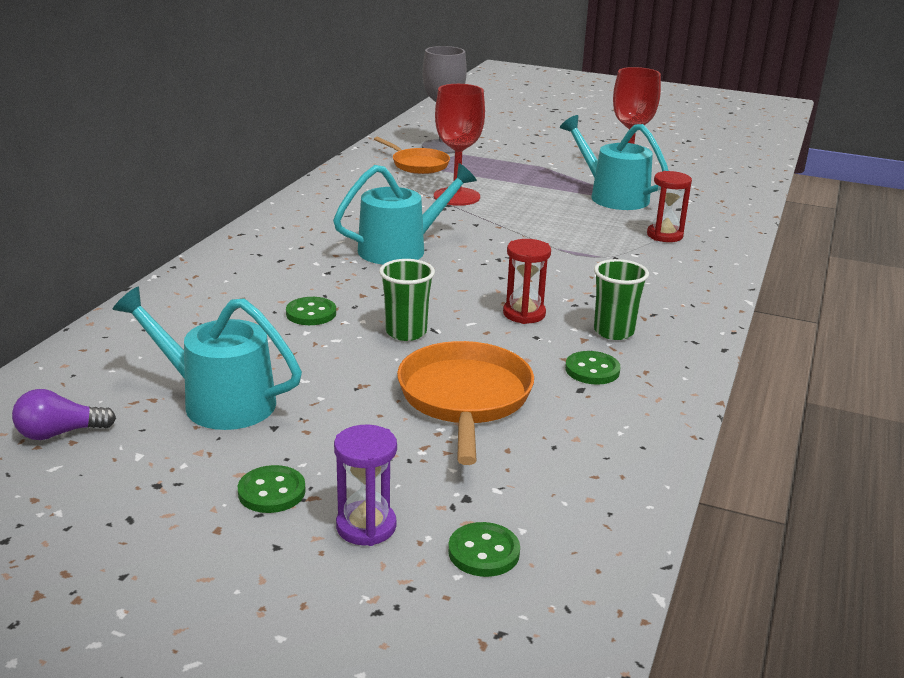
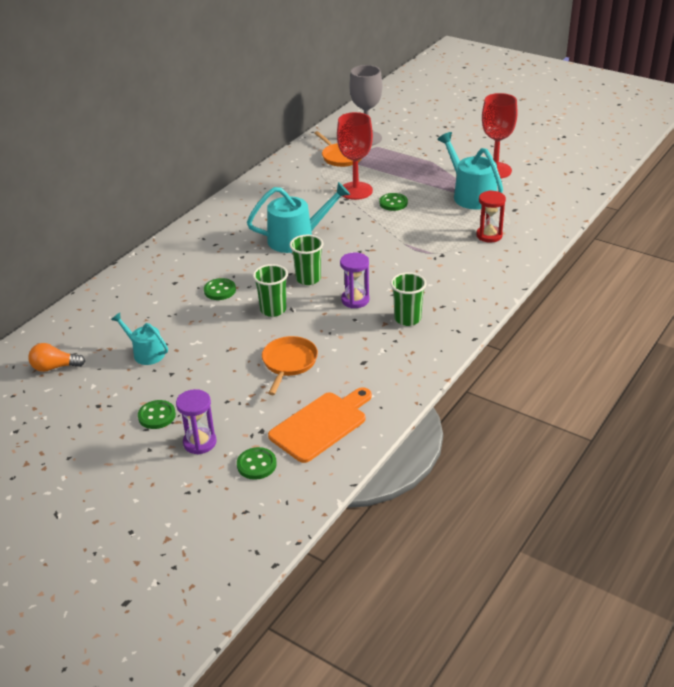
camera: 15 degrees right, 10 degrees up
(59, 433) = (55, 367): purple light bulb -> orange light bulb
(219, 401) = (145, 353): turquoise watering can -> turquoise watering can, size x0.59
(441, 293) = (308, 279): none -> green cup
(464, 399) = (289, 363): orange pan -> orange pan, size x0.67
(524, 314) = (355, 300): red hourglass -> purple hourglass
(562, 480) = (321, 425): none -> orange cutting board
(592, 370) = (378, 348): green button -> green button (393, 203)

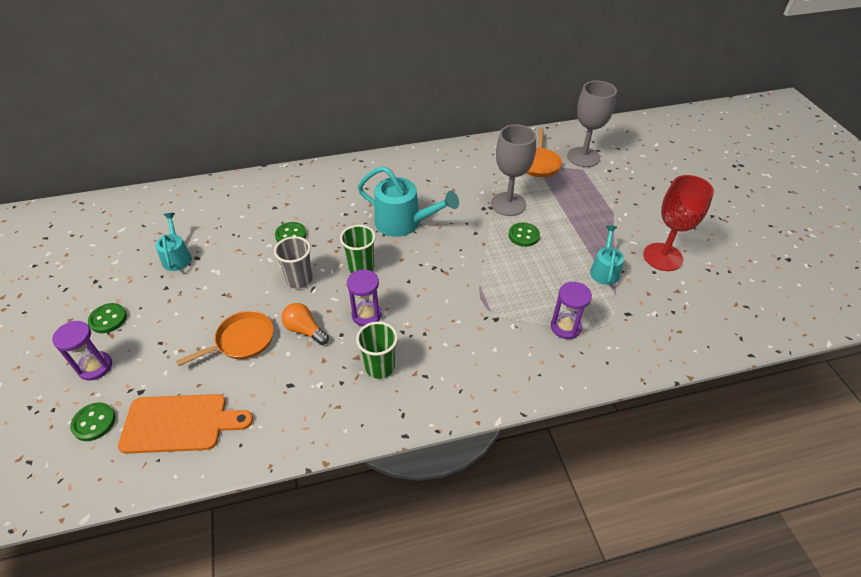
camera: 40 degrees right, 10 degrees up
(55, 367) = (119, 229): orange light bulb -> orange light bulb (305, 330)
(273, 310) = (299, 280): green cup -> grey cup
(355, 191) = (508, 204): red goblet -> grey goblet
(471, 195) = (604, 270): turquoise watering can -> turquoise watering can, size x0.59
(489, 235) = (565, 327): red hourglass -> purple hourglass

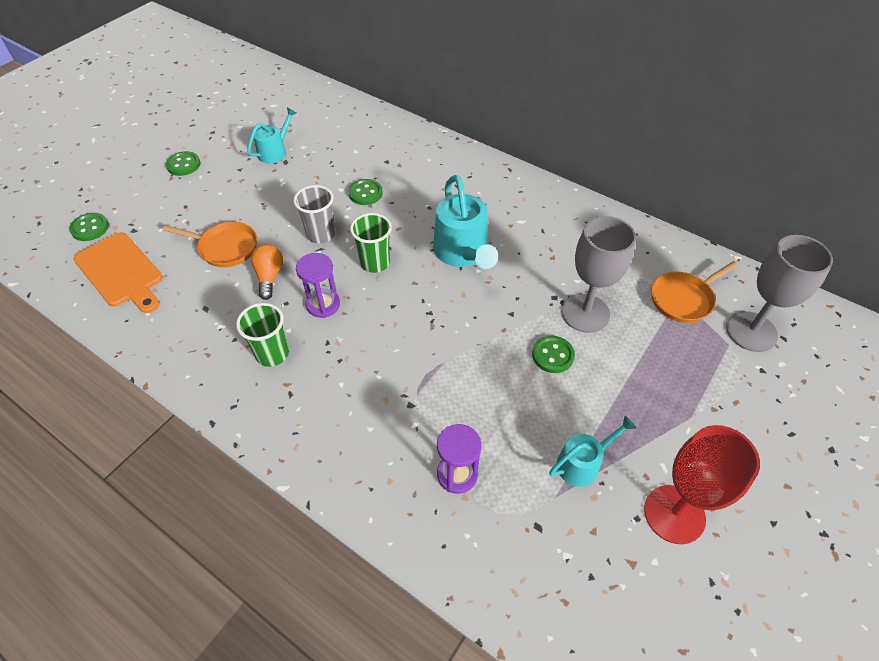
camera: 50 degrees right, 5 degrees up
(95, 367) = (137, 192): purple hourglass -> none

